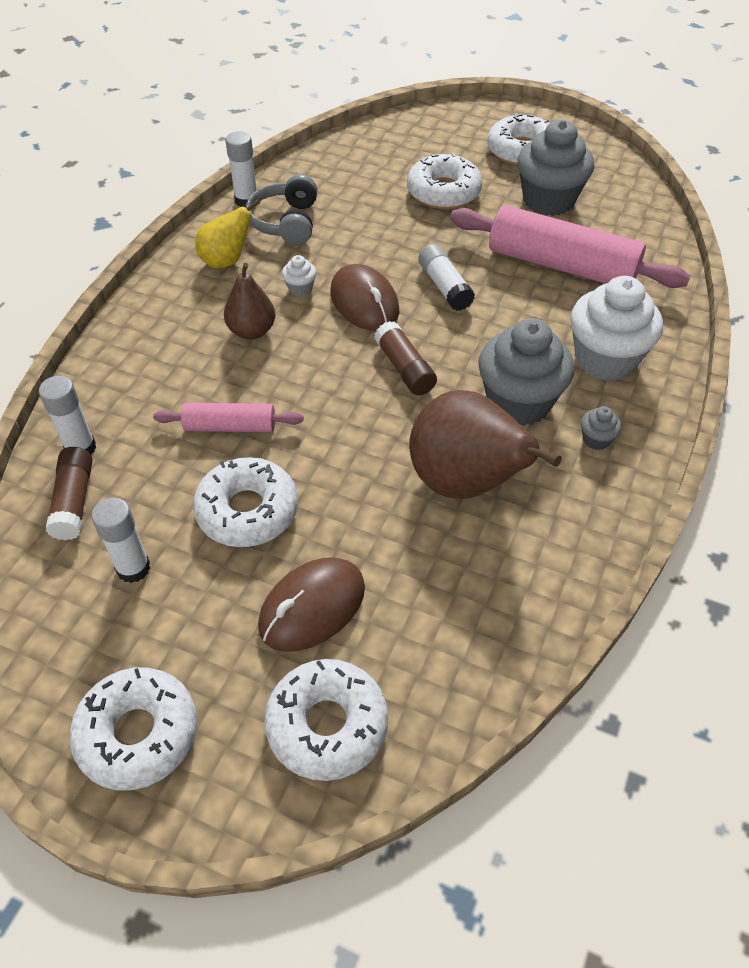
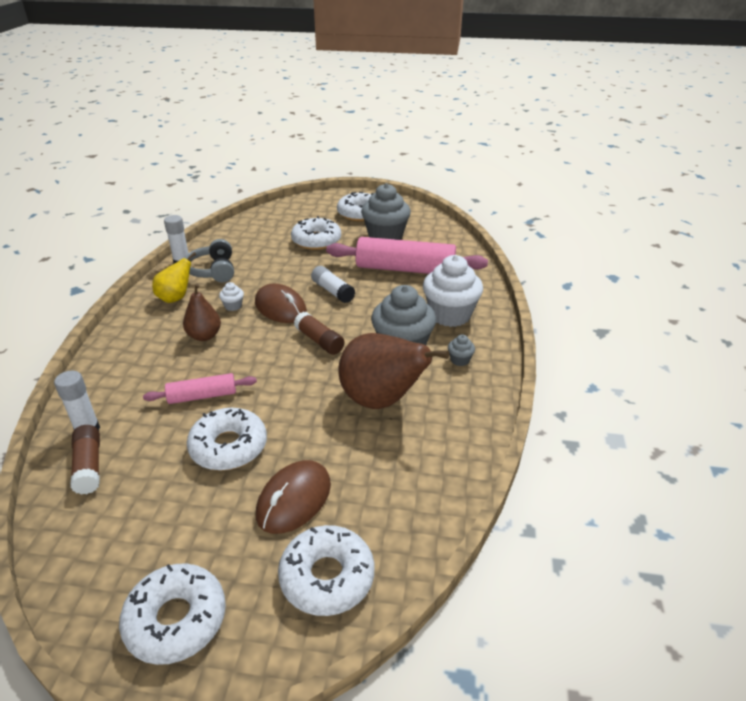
camera: 15 degrees left, 15 degrees down
(133, 568) = (147, 502): white glue stick -> none

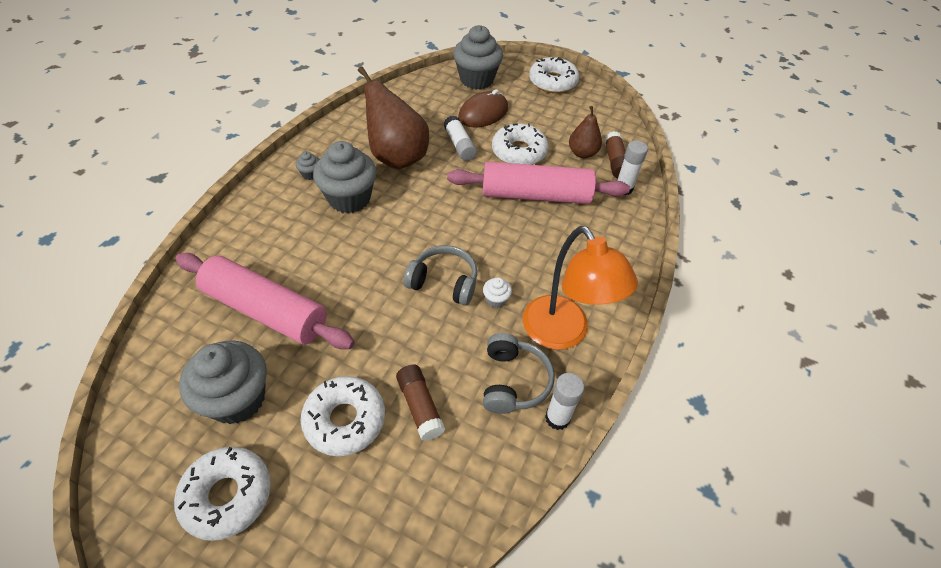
camera: 165 degrees left, 15 degrees up
(176, 298) = (563, 334): yellow pear -> orange lamp
(202, 396) = (535, 195): pink rolling pin -> pink rolling pin, size x1.92
(204, 336) = (531, 261): brown pear -> brown pear (582, 153)
(280, 307) = (443, 282): brown mouse -> grey headphones
(319, 341) = (420, 226): brown glue stick -> brown glue stick (420, 406)
(327, 577) = (476, 79): white donut -> grey cupcake
(332, 291) = (375, 294): white glue stick -> white glue stick (459, 145)
(450, 315) = (276, 224): white cupcake -> none

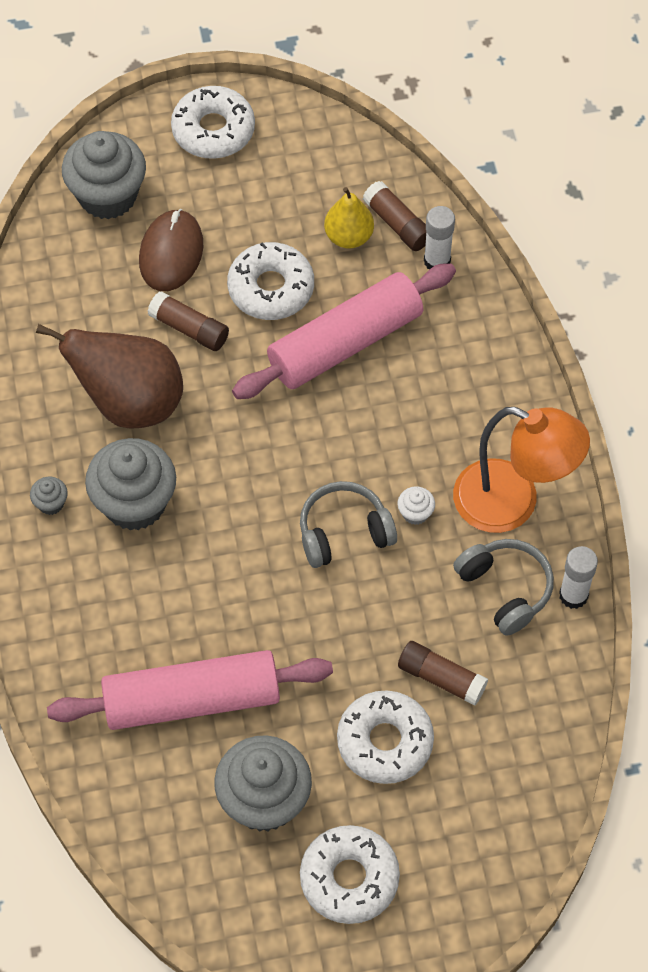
camera: 35 degrees left, 10 degrees up
(459, 145) = (189, 329): white glue stick -> brown glue stick
(582, 153) = (348, 236): brown pear -> yellow pear

